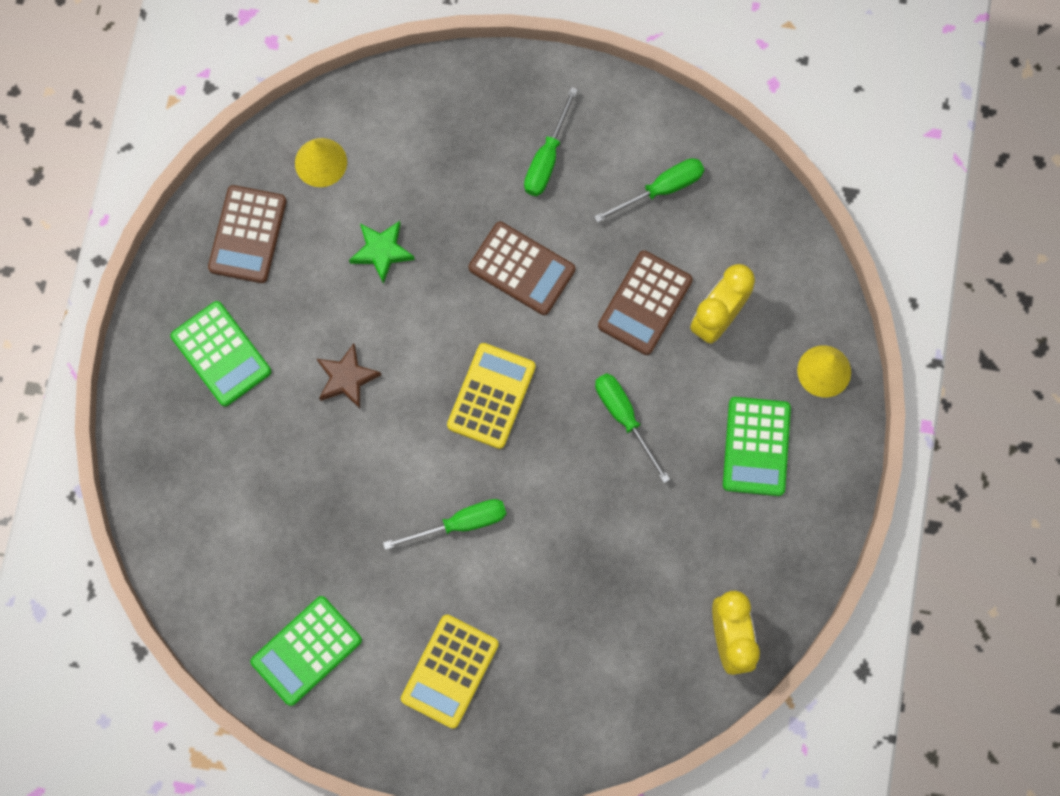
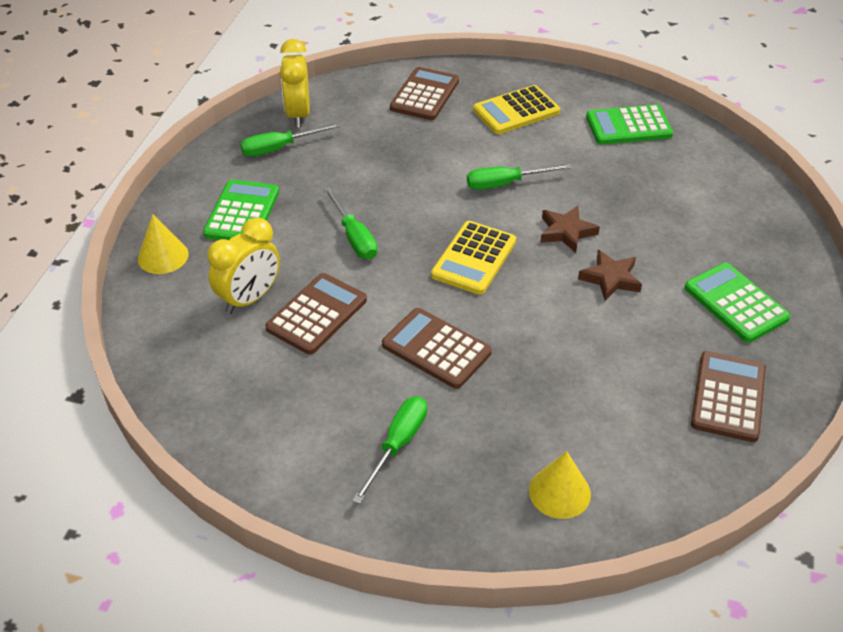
camera: 175 degrees left, 30 degrees down
(306, 651) = (628, 126): green calculator -> green calculator turned 150 degrees counterclockwise
(321, 162) = (656, 459): yellow cone -> yellow cone (559, 492)
(382, 251) = (582, 373): green star -> none
(391, 446) = (566, 232): none -> brown star
(450, 671) = (516, 111): yellow calculator -> yellow calculator turned 150 degrees counterclockwise
(571, 697) = (424, 95): none -> brown calculator
(661, 189) = (277, 406): green screwdriver -> green screwdriver (279, 148)

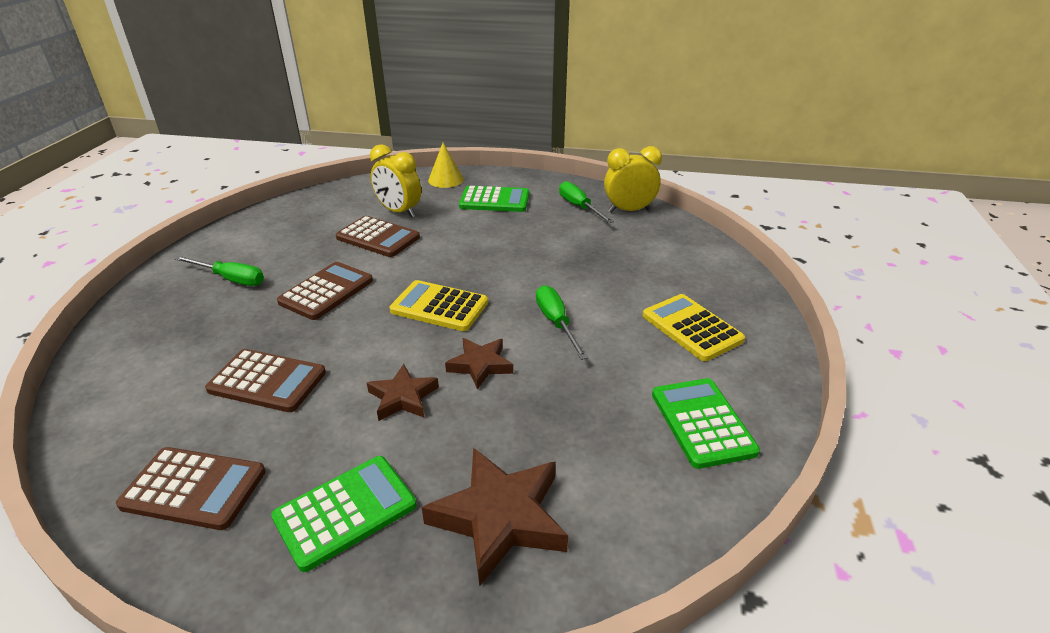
camera: 85 degrees right, 10 degrees down
(354, 237) = (468, 246): green screwdriver -> none
(424, 95) = (692, 269): brown calculator -> brown calculator (267, 381)
(559, 492) = (138, 359): yellow cone -> none
(727, 226) = (500, 518): none -> brown star

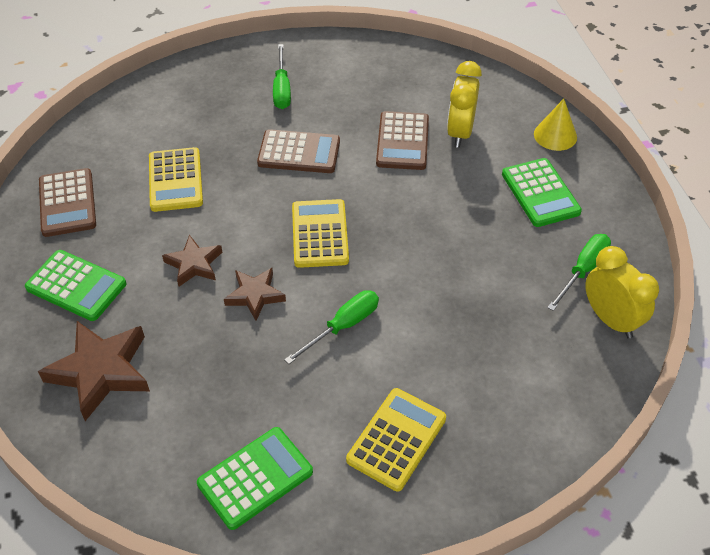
camera: 65 degrees right, 15 degrees up
(267, 381) = (175, 180): brown calculator -> yellow calculator

